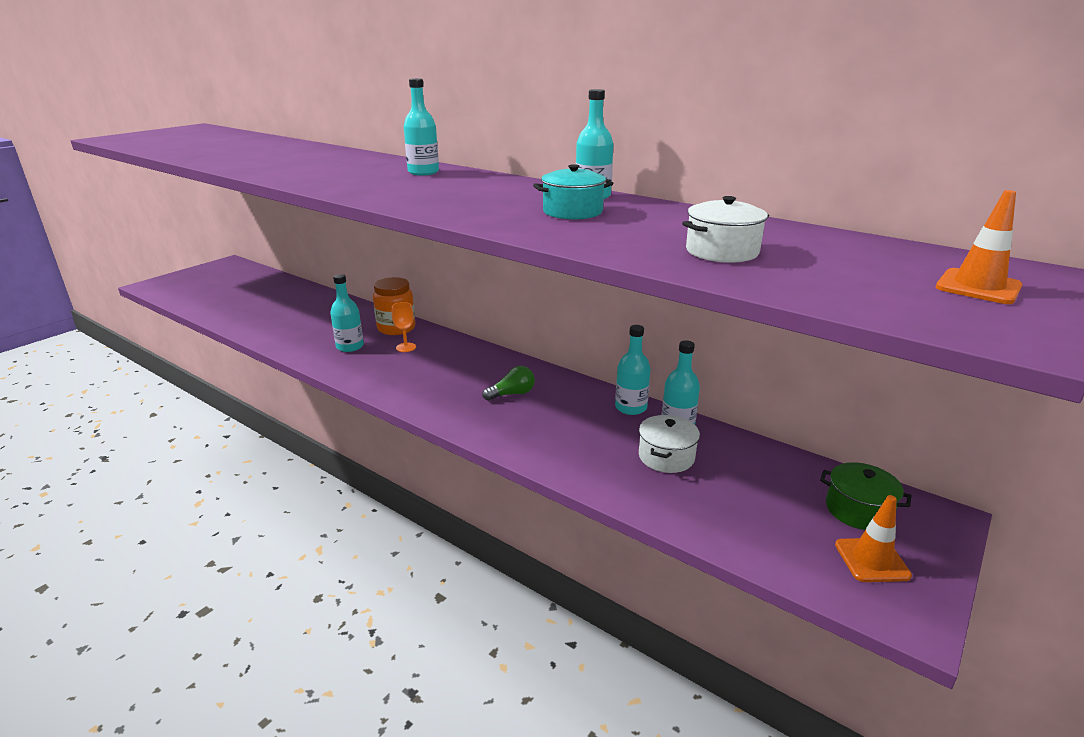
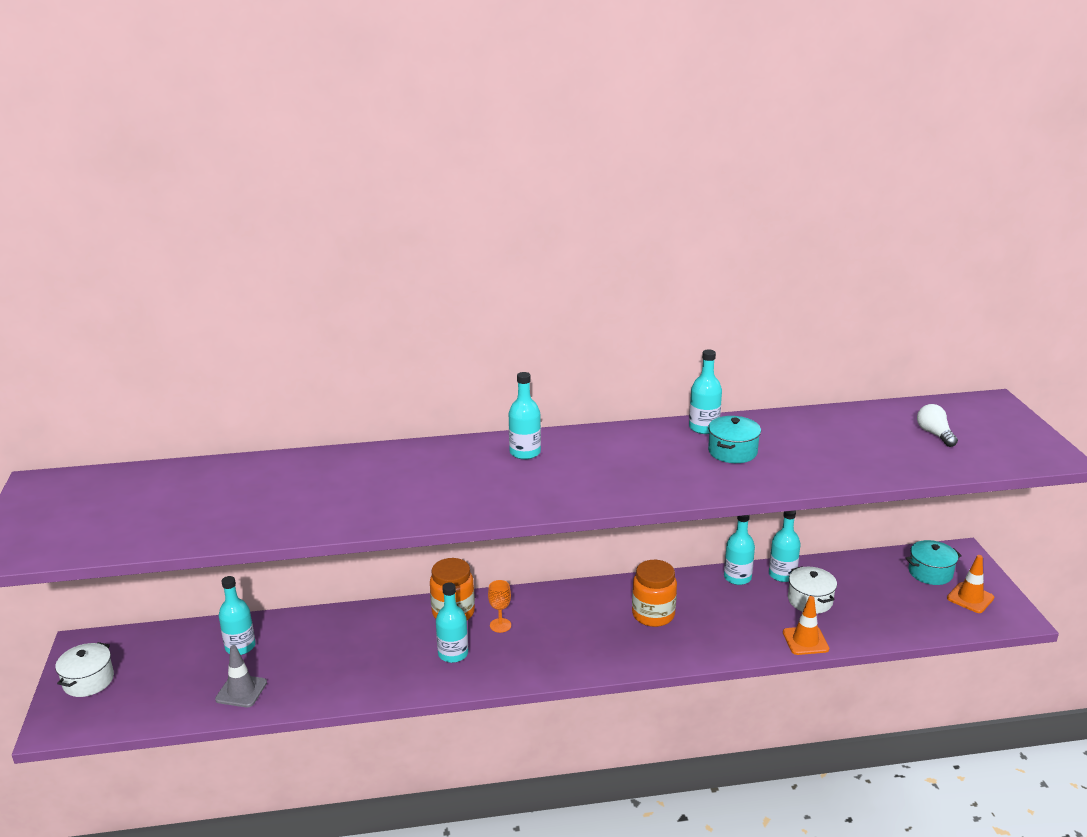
camera: 45 degrees left, 0 degrees up
(231, 309) = (241, 691): none -> grey traffic cone
(274, 292) = (240, 647): none -> turquoise bottle
(512, 394) = (653, 615): green light bulb -> orange jar
(722, 251) = (873, 451): white pot -> white pot (88, 681)
(847, 265) = (934, 434): none -> white light bulb
(858, 510) = (930, 573): green pot -> turquoise pot
(978, 287) = (998, 426): orange traffic cone -> orange traffic cone (805, 641)

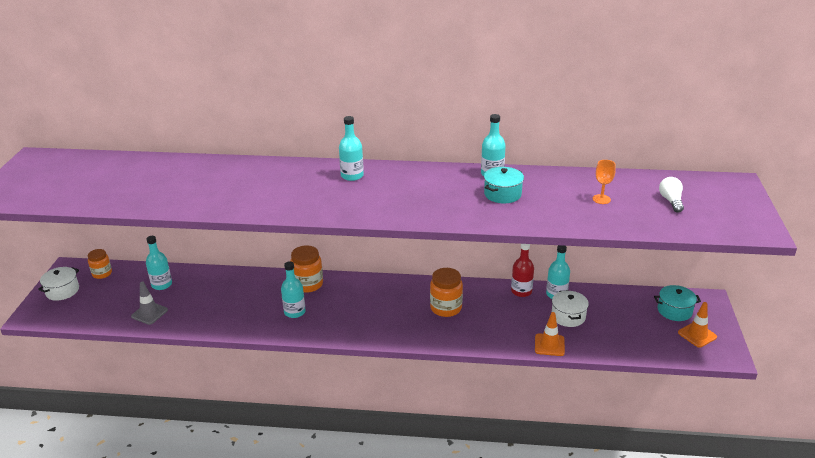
camera: 15 degrees right, 5 degrees up
(140, 645) = (102, 273): none -> orange jar
(500, 625) = (335, 298): orange goblet -> orange goblet (601, 199)
(737, 577) = (521, 291): turquoise bottle -> red bottle

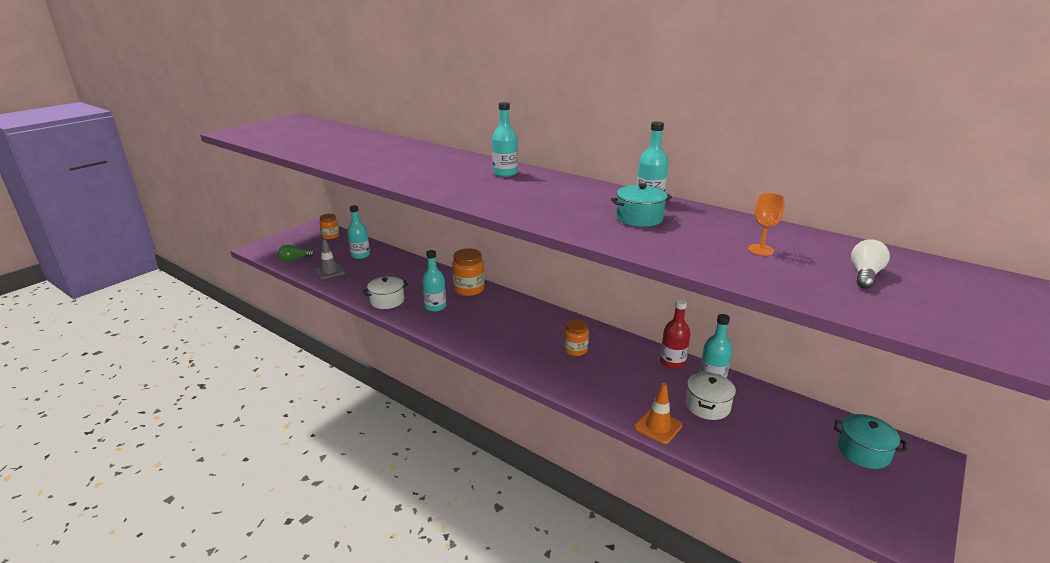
camera: 30 degrees right, 5 degrees down
(62, 291) = (293, 239): white pot -> white pot (387, 301)
(94, 313) = (295, 259): none -> green light bulb
(446, 308) = (575, 350): orange jar -> orange jar, size x0.65
(697, 335) = (878, 493): orange traffic cone -> none

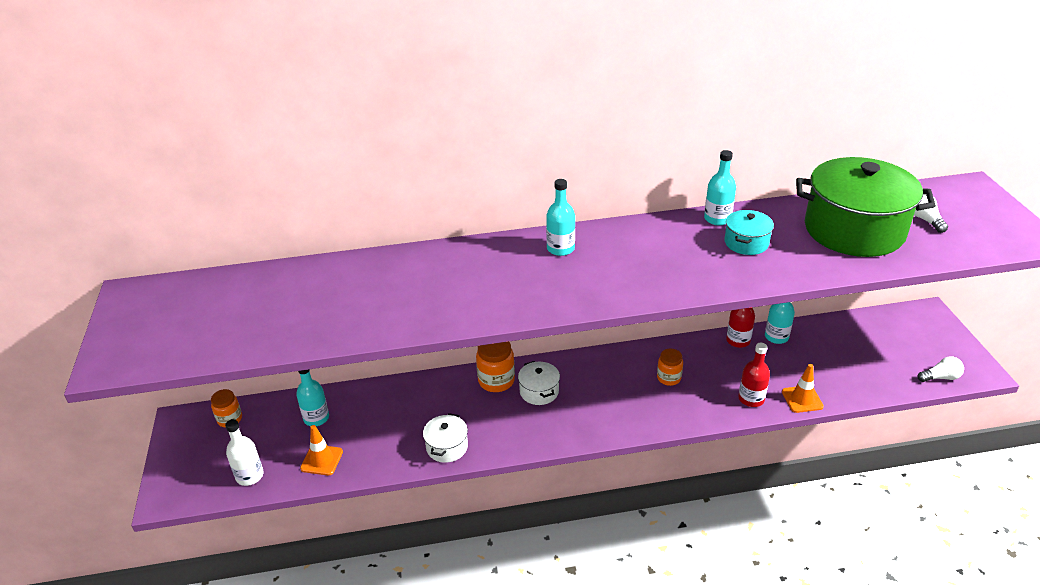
camera: 45 degrees left, 10 degrees up
(295, 259) = (250, 476): green light bulb -> white bottle
(329, 271) = (322, 460): grey traffic cone -> orange traffic cone
(435, 306) = (500, 420): turquoise bottle -> none
(614, 399) = (751, 399): none -> red bottle
(707, 406) = (802, 360): white pot -> white pot (539, 391)
(760, 250) = (854, 230): orange goblet -> green pot
(843, 508) = (940, 377): none -> white light bulb
(863, 452) = (904, 331): turquoise pot -> none

